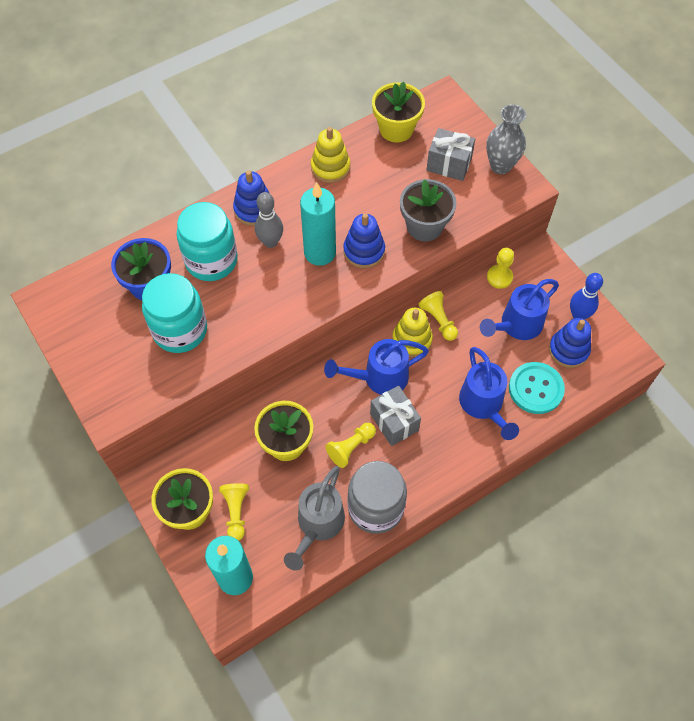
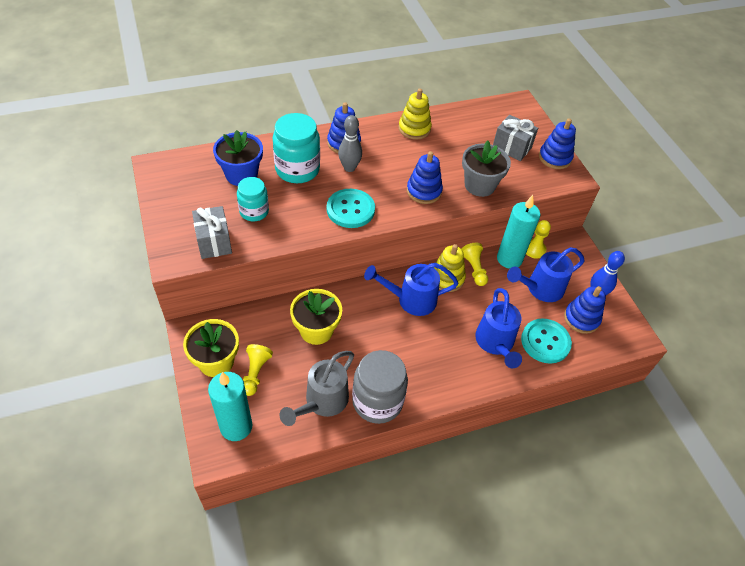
camera: 10 degrees right, 10 degrees down
(180, 330) = (254, 212): turquoise jar -> turquoise jar, size x0.62
(288, 298) = (350, 209): none -> turquoise button
(320, 253) = (387, 184): turquoise candle -> turquoise candle (509, 259)
(351, 447) = (370, 347): yellow pawn -> none
(394, 422) = (413, 337): grey gift -> grey gift (214, 242)
(396, 129) = (475, 115): yellow flower pot -> none
(500, 166) = (555, 158): grey vase -> blue stacking toy

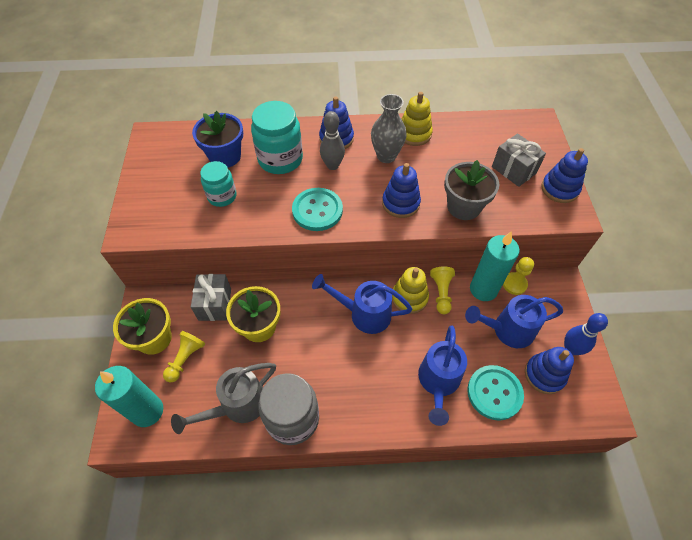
camera: 20 degrees right, 5 degrees up
(214, 242) = (172, 221): grey gift -> grey gift (215, 304)
(396, 152) = (386, 156): none -> grey vase

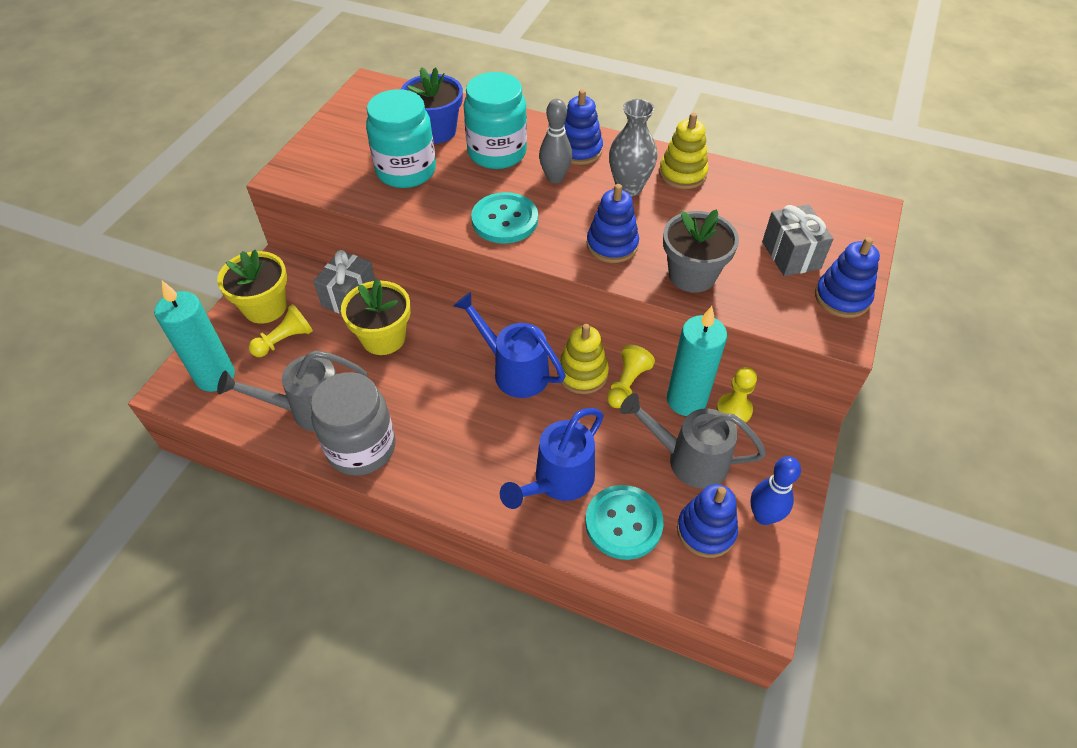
camera: 25 degrees right, 5 degrees down
(222, 196) = (406, 171): turquoise jar -> turquoise jar, size x1.62
(507, 330) = (689, 459): blue watering can -> grey watering can

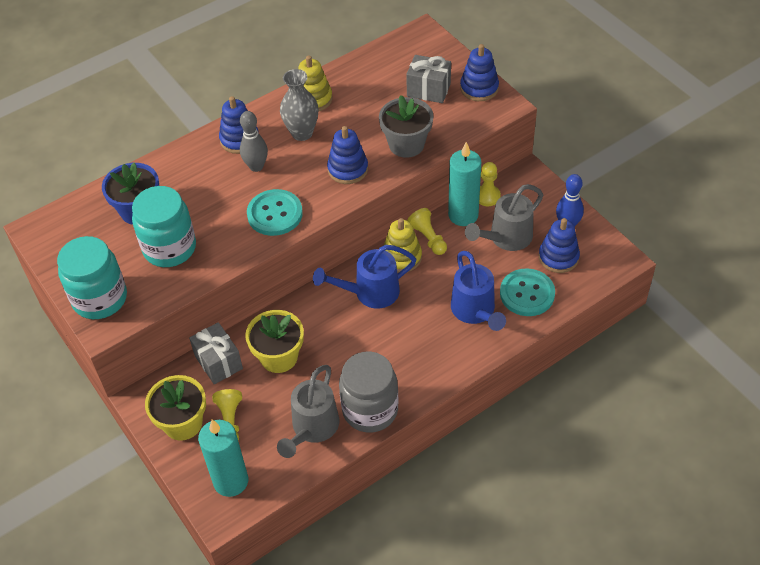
camera: 55 degrees left, 0 degrees up
(497, 153) = (199, 186): turquoise jar -> turquoise jar (100, 298)

